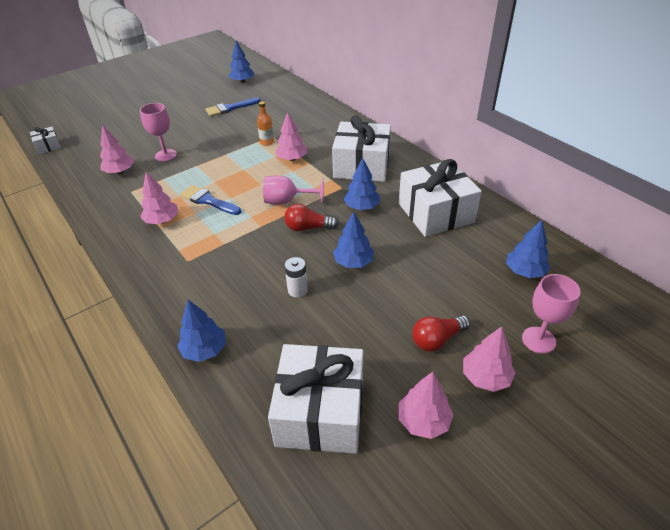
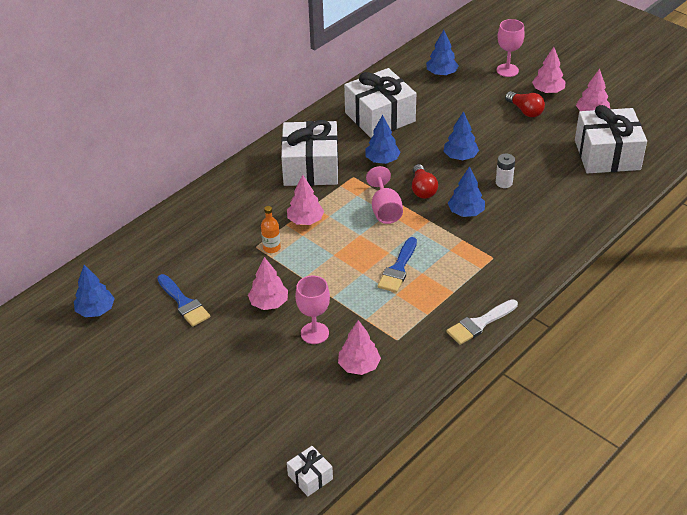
camera: 100 degrees left, 0 degrees up
(113, 238) = (479, 324): none -> white brush
(162, 220) = (441, 294): pink tree -> pink tree (269, 303)
(205, 350) = (584, 220): blue tree -> blue tree (466, 212)

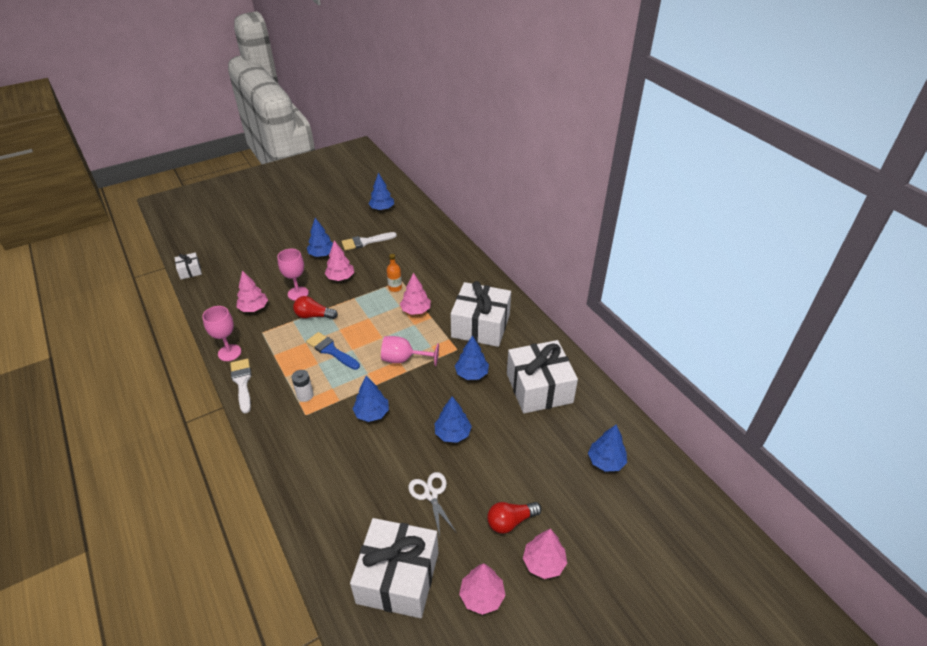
camera: 105 degrees right, 0 degrees up
(184, 303) = (365, 242): blue brush -> white brush
(225, 339) = (322, 254): none -> blue tree
(422, 189) = (418, 391): red light bulb -> red light bulb (314, 316)
(504, 182) = (398, 457): white battery -> white battery (305, 395)
(507, 70) = (599, 532): pink goblet -> pink goblet (229, 353)
(528, 155) = (431, 494): none -> white scissors

